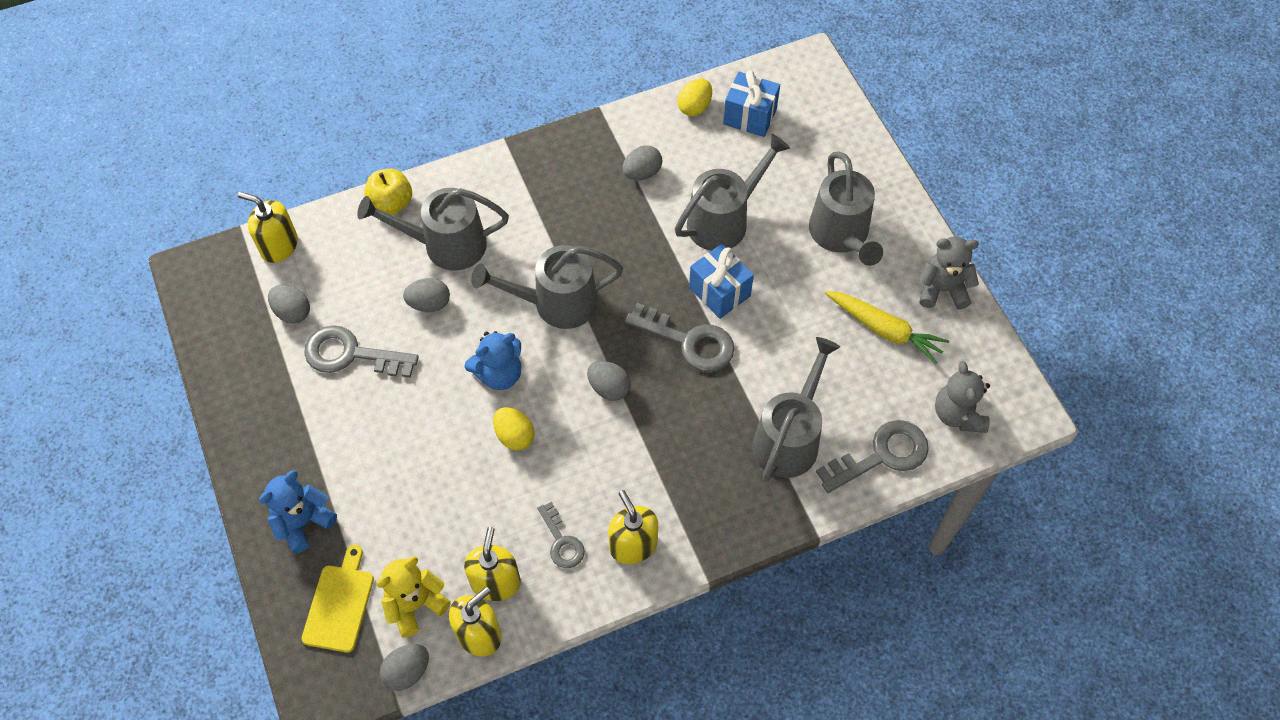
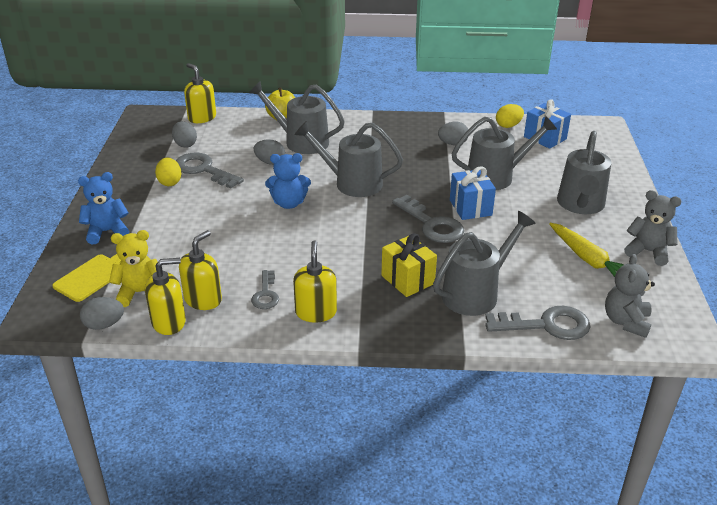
camera: 25 degrees right, 25 degrees down
(514, 436) = (275, 234): yellow egg -> yellow egg (170, 182)
(609, 388) = (358, 230): grey egg -> none
(707, 448) = (408, 279): none -> yellow gift

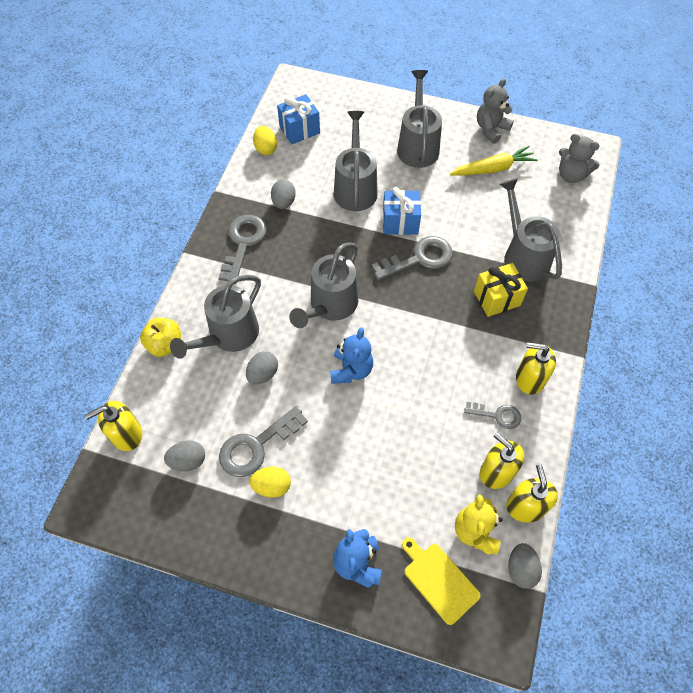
camera: 75 degrees left, 25 degrees up
(546, 325) = (568, 223): grey key -> grey key (243, 243)
(580, 205) = (417, 145): grey watering can -> grey watering can turned 120 degrees counterclockwise

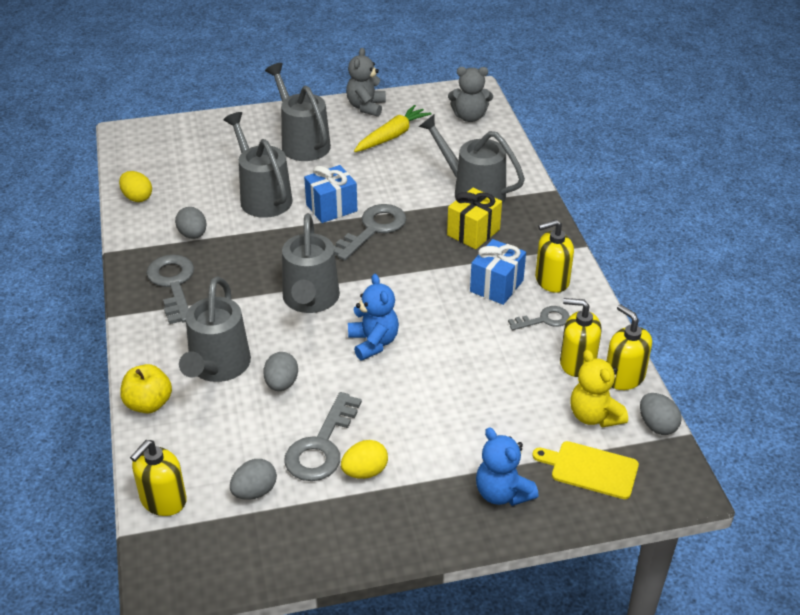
camera: 30 degrees left, 20 degrees down
(299, 130) = (163, 170): blue gift -> blue gift (496, 286)

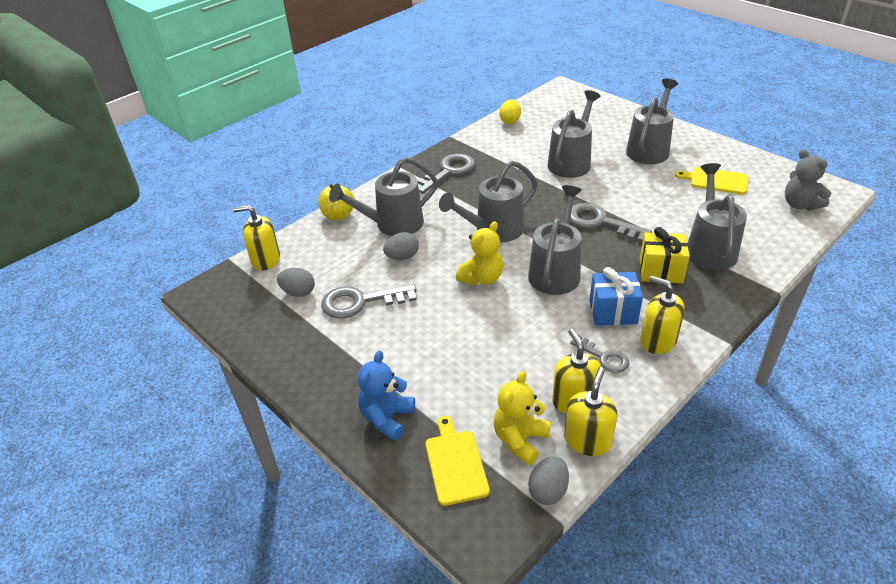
camera: 60 degrees right, 0 degrees up
(193, 235) = (501, 156): grey egg -> none
(331, 208) = (598, 194): blue gift -> none
(365, 471) = (353, 333): yellow egg -> none
(366, 107) = (731, 154): grey teddy bear -> none
(373, 229) = (600, 222): grey key -> grey key turned 150 degrees counterclockwise
(373, 342) = (481, 278): blue teddy bear -> yellow teddy bear
(391, 136) = (716, 181): yellow carrot -> yellow cutting board
(412, 291) = (556, 271): none -> grey watering can

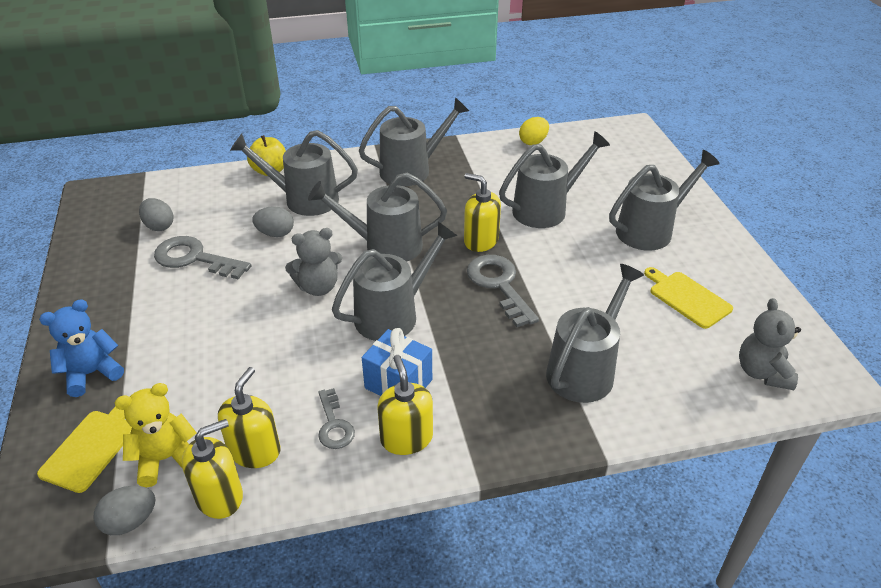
camera: 30 degrees right, 0 degrees up
(265, 260) = (169, 185): yellow soap dispenser -> yellow soap dispenser (481, 241)
(448, 172) = (412, 170): grey key -> grey watering can
(481, 278) = (318, 287): yellow teddy bear -> grey teddy bear
(660, 271) = (500, 367): yellow gift -> none

